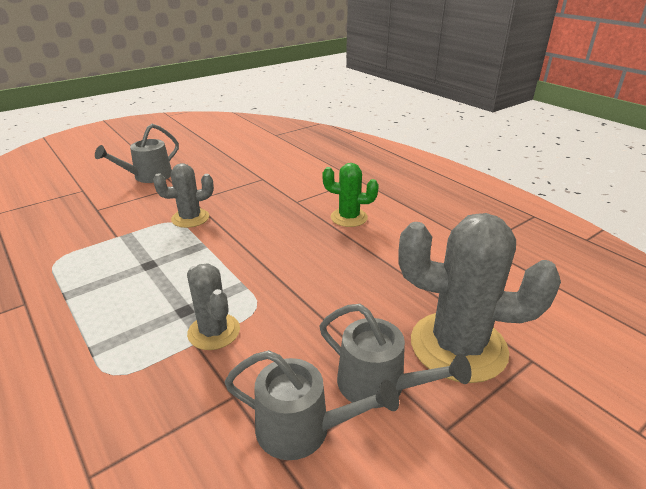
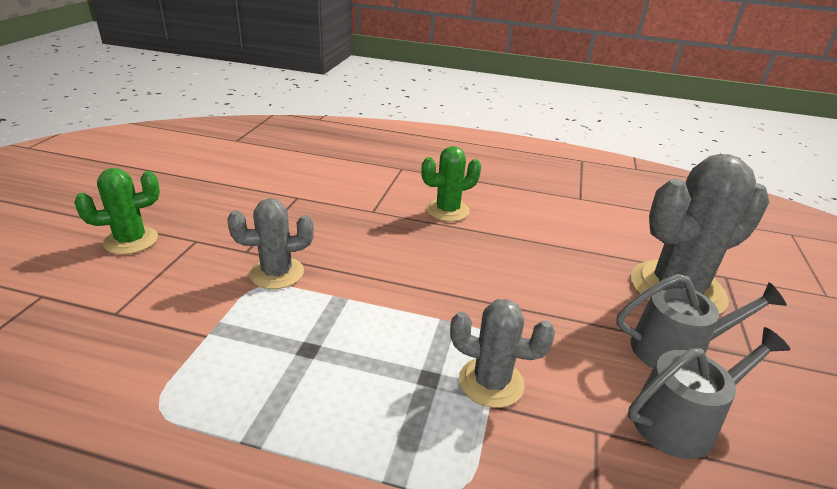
camera: 40 degrees left, 0 degrees up
(148, 176) = (131, 241): grey watering can -> green cactus
(190, 218) = (277, 273): grey cactus -> grey cactus turned 45 degrees clockwise

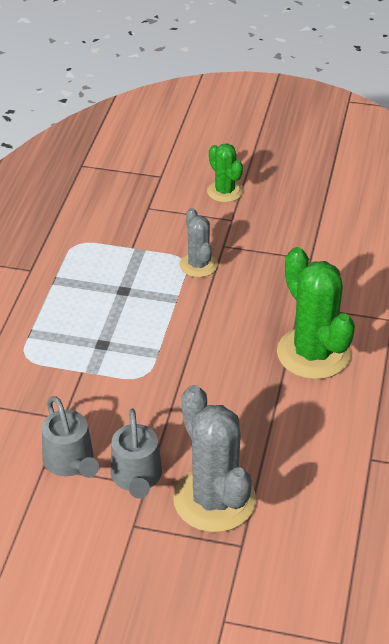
camera: 90 degrees right, 10 degrees up
(447, 210) = (313, 353): green cactus -> green cactus, size x1.78
(491, 382) = (99, 372): grey cactus -> none

